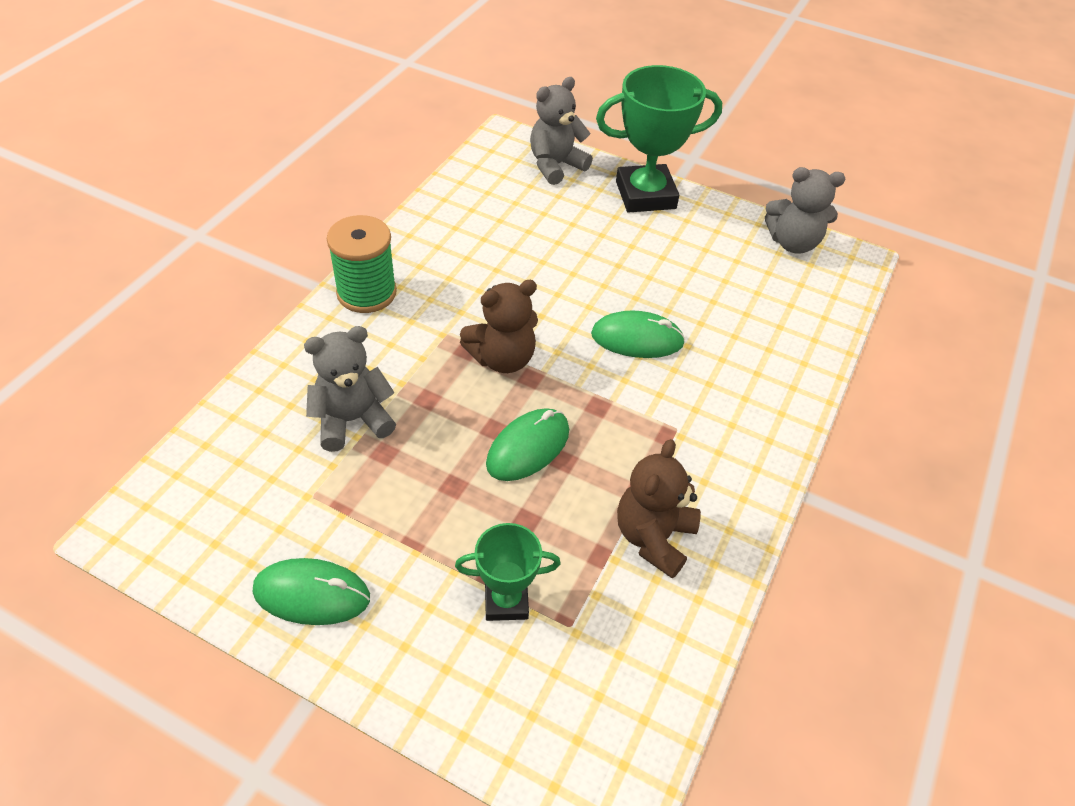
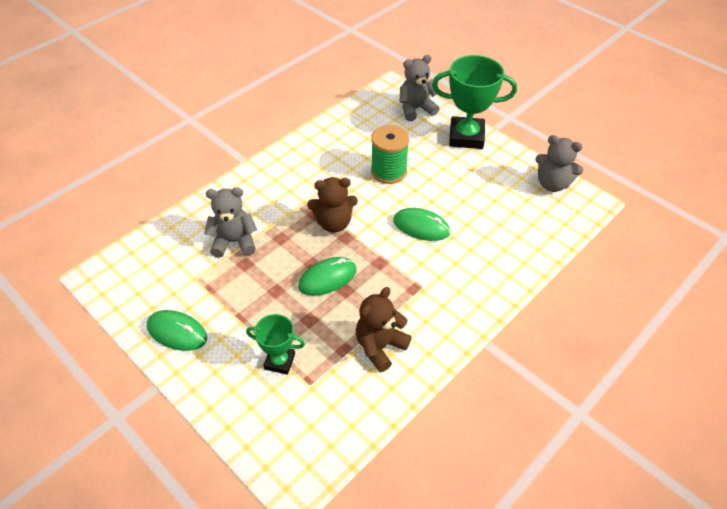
camera: 20 degrees right, 0 degrees up
(366, 293) = (270, 169): green spool -> green spool (389, 171)

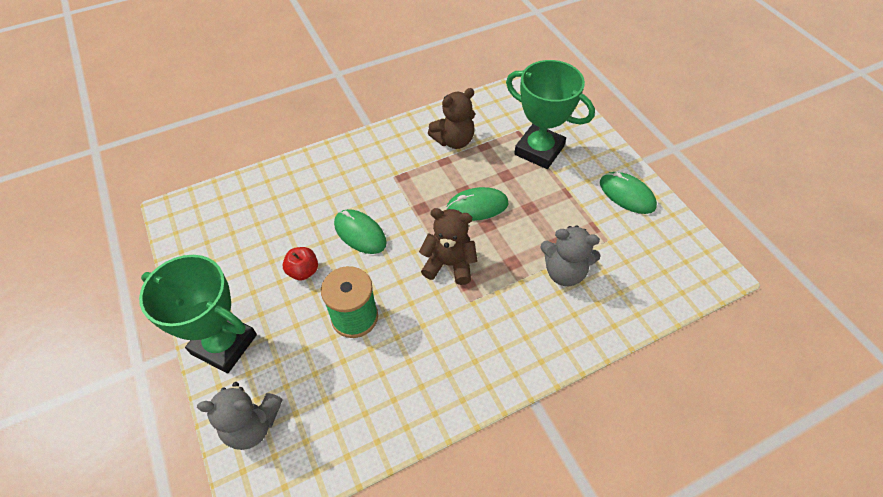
camera: 160 degrees left, 5 degrees up
(280, 361) = (539, 150): green trophy -> green trophy, size x1.79
(447, 189) = (303, 271): none -> red apple
(552, 184) = (188, 243): grey teddy bear -> none

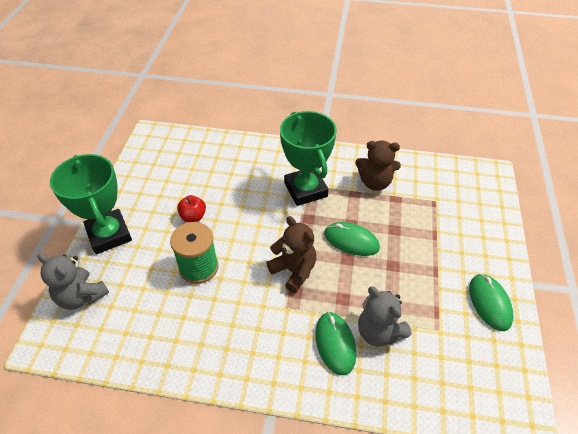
camera: 35 degrees right, 5 degrees down
(360, 233) = (250, 212): green mouse -> green mouse (335, 343)
(539, 150) = (439, 225): green trophy -> green trophy (305, 190)

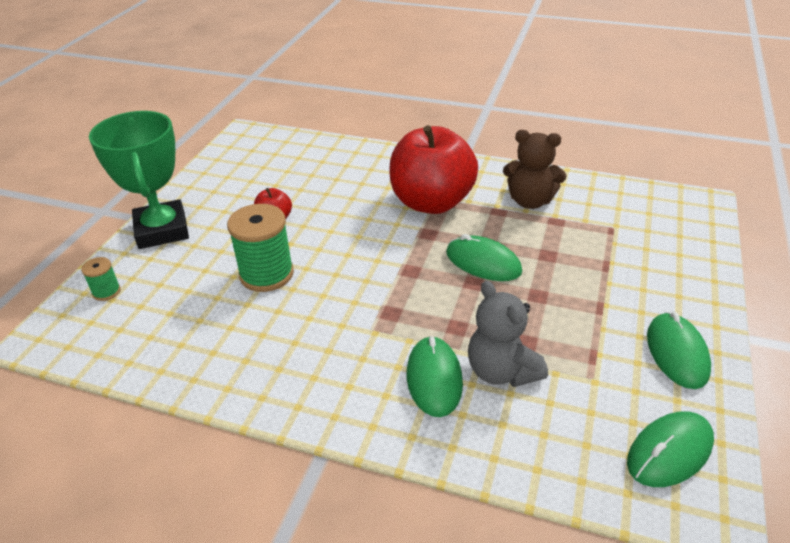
camera: 10 degrees right, 10 degrees down
(81, 296) = (106, 291): grey teddy bear -> green spool
(294, 271) = (394, 289): brown teddy bear -> none
(305, 190) = (431, 202): green trophy -> red apple
(494, 381) = (669, 452): none -> green mouse

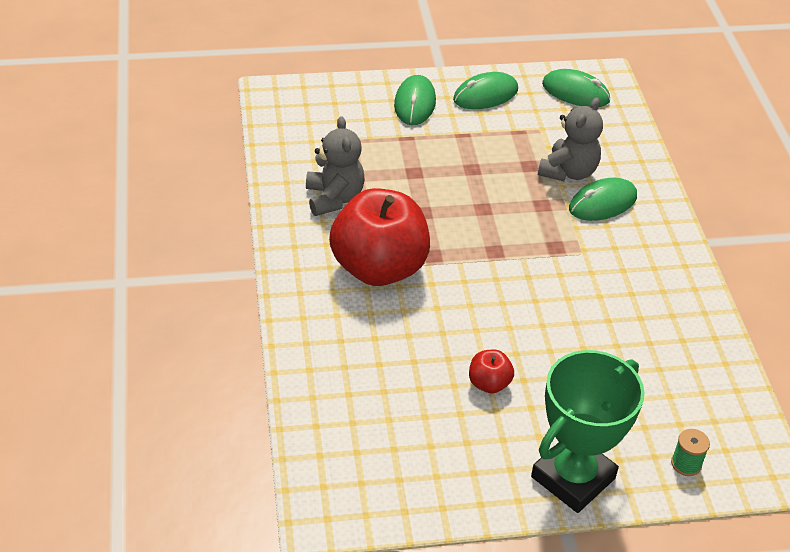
camera: 120 degrees left, 5 degrees up
(266, 274) = (572, 349): green spool -> none
(483, 262) = (452, 208): green mouse -> green mouse (415, 103)
(530, 201) = (334, 198): brown teddy bear -> grey teddy bear

